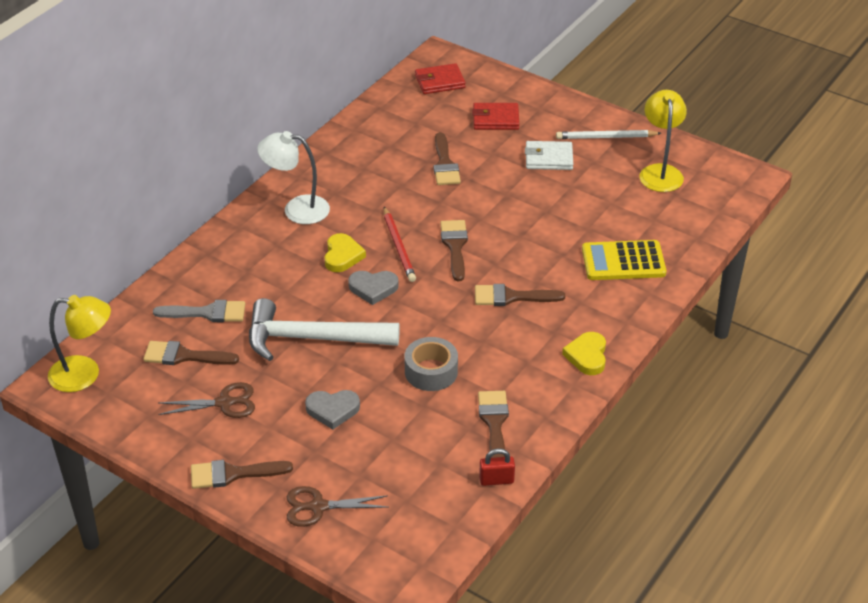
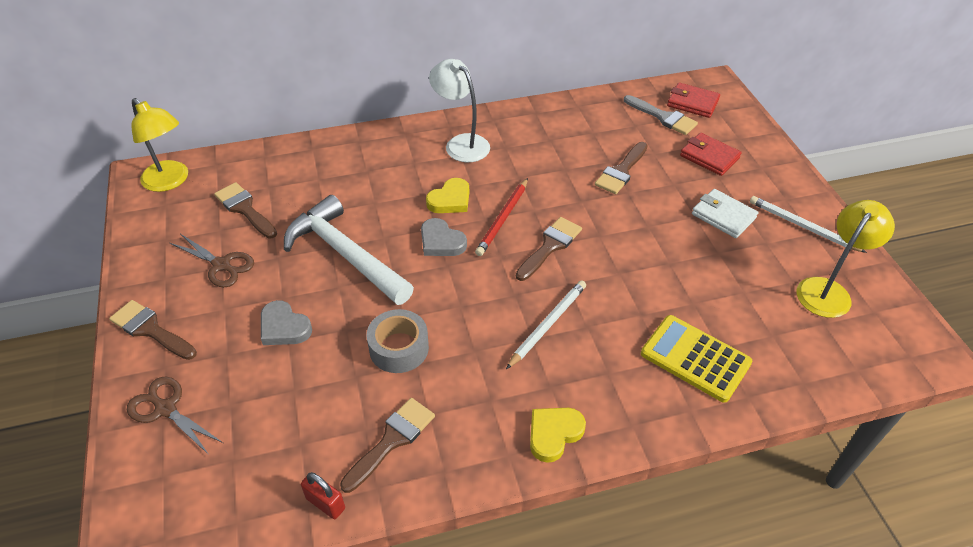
camera: 40 degrees right, 5 degrees up
(207, 313) = (301, 185): grey brush -> grey brush (663, 117)
(511, 297) = (547, 324): brown brush -> white pencil

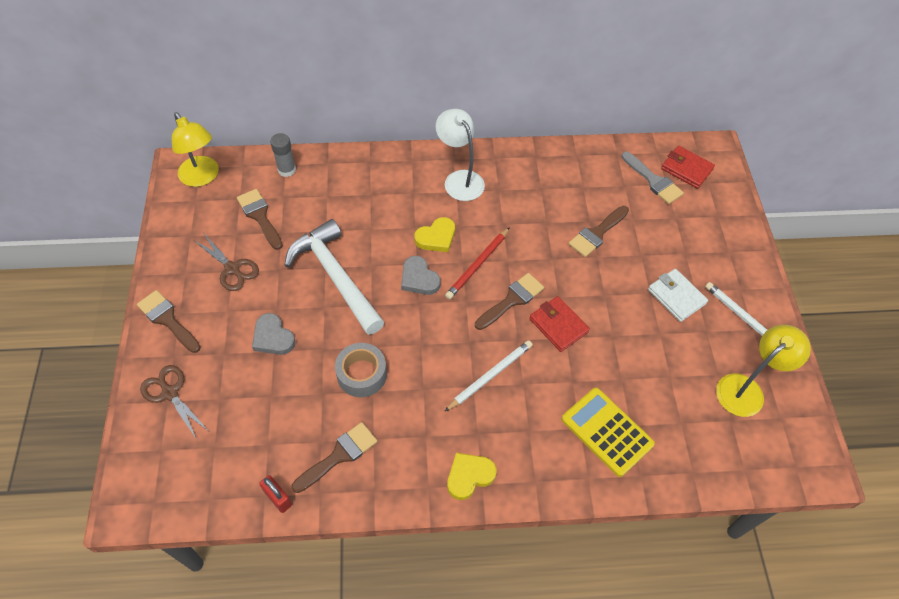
camera: 10 degrees right, 10 degrees up
(267, 161) = (287, 170): none -> grey glue stick
(709, 157) = (683, 231): red wallet -> red wallet (558, 325)

